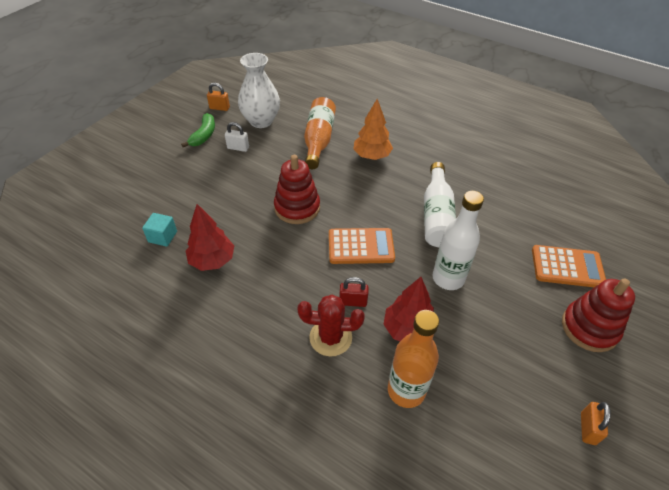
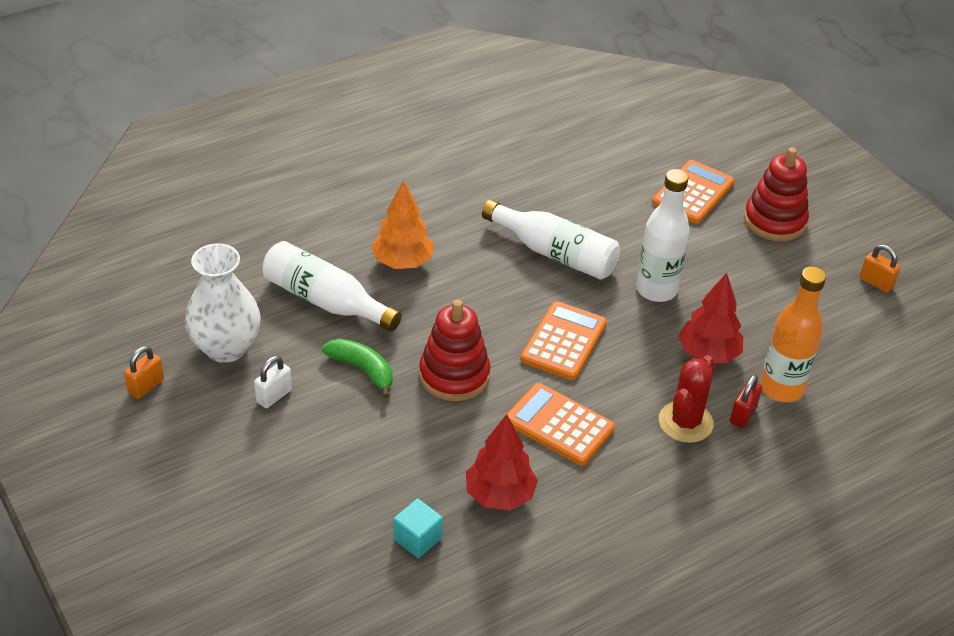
camera: 65 degrees left, 5 degrees down
(204, 135) = (208, 427): green banana -> green banana (362, 370)
(286, 269) = (559, 425): none -> orange calculator
(318, 140) = (326, 301): orange bottle -> white bottle
(353, 302) = (645, 383): red padlock -> red padlock (743, 415)

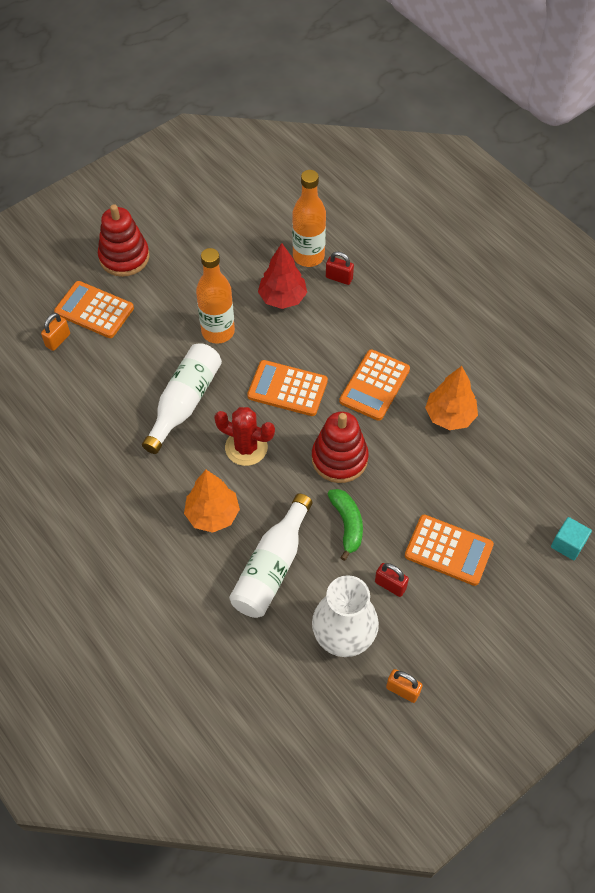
camera: 95 degrees left, 15 degrees up
(274, 396) = (390, 585): white padlock -> red padlock
(303, 457) = (448, 550): none -> orange calculator
(362, 370) = (347, 524): green banana -> green banana turned 135 degrees clockwise
(417, 539) = (502, 462): turquoise cube -> turquoise cube (568, 544)
(500, 495) = (449, 416): red tree -> orange tree
(656, 290) = (218, 331): white bottle -> orange bottle
(685, 422) = (354, 310): red cactus -> red cactus (246, 447)
(876, 283) = (188, 199): orange padlock -> orange padlock (58, 340)

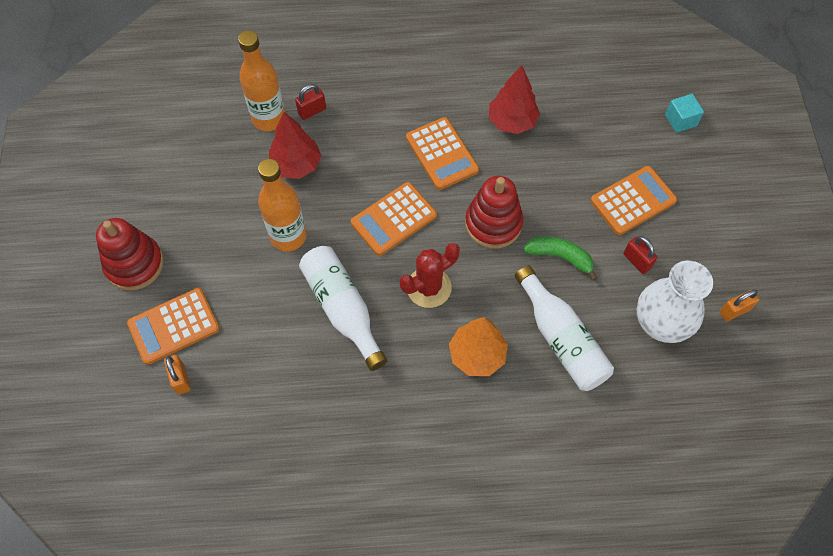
camera: 55 degrees left, 5 degrees up
(390, 585) = (636, 261): red padlock -> red padlock turned 75 degrees clockwise
(449, 416) = (512, 121): orange tree -> red tree

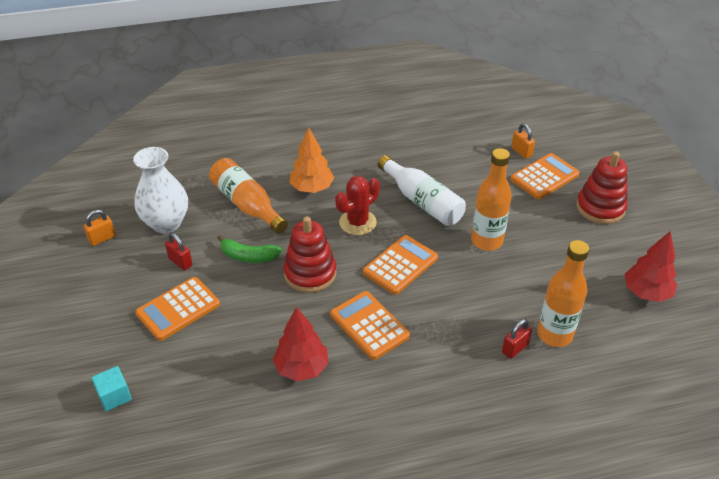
camera: 170 degrees right, 20 degrees down
(296, 165) = (506, 296): red tree -> red tree (646, 293)
(561, 339) = (247, 205): white bottle -> orange bottle

